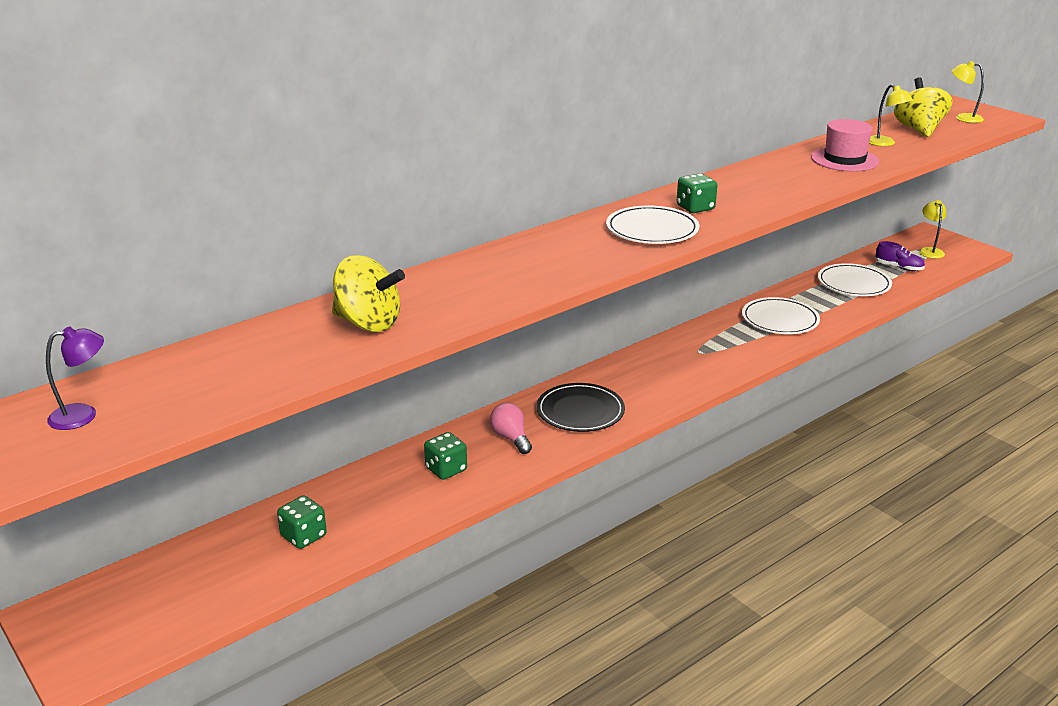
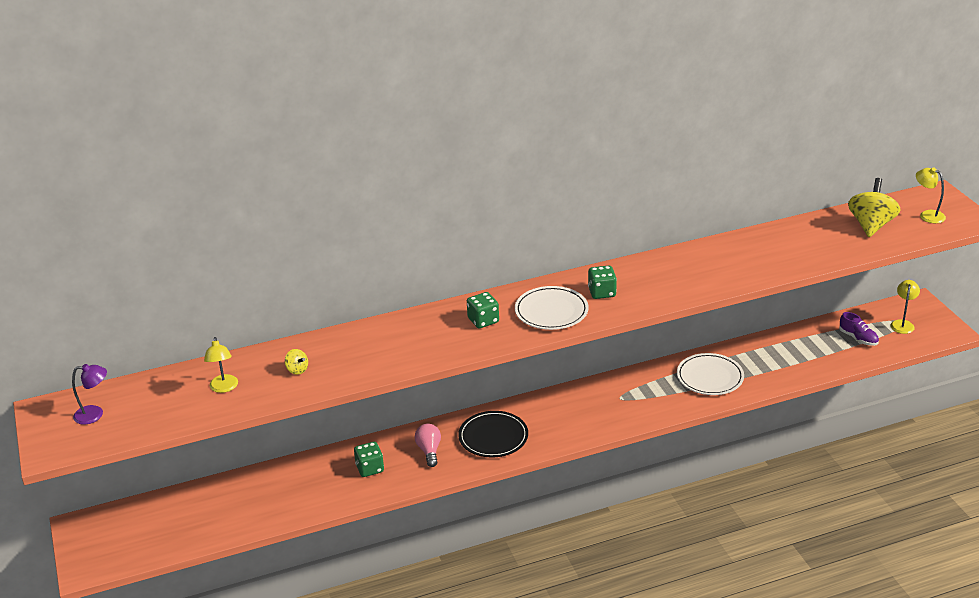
camera: 20 degrees right, 5 degrees up
(303, 536) = (251, 502): green dice -> green dice (483, 320)
(368, 323) = (297, 370): yellow spinning top -> yellow spinning top, size x0.45
(844, 159) = (770, 254): pink hat -> none
(853, 283) = (803, 349): white plate -> none
(885, 143) = (824, 239): yellow lamp -> yellow lamp (224, 388)

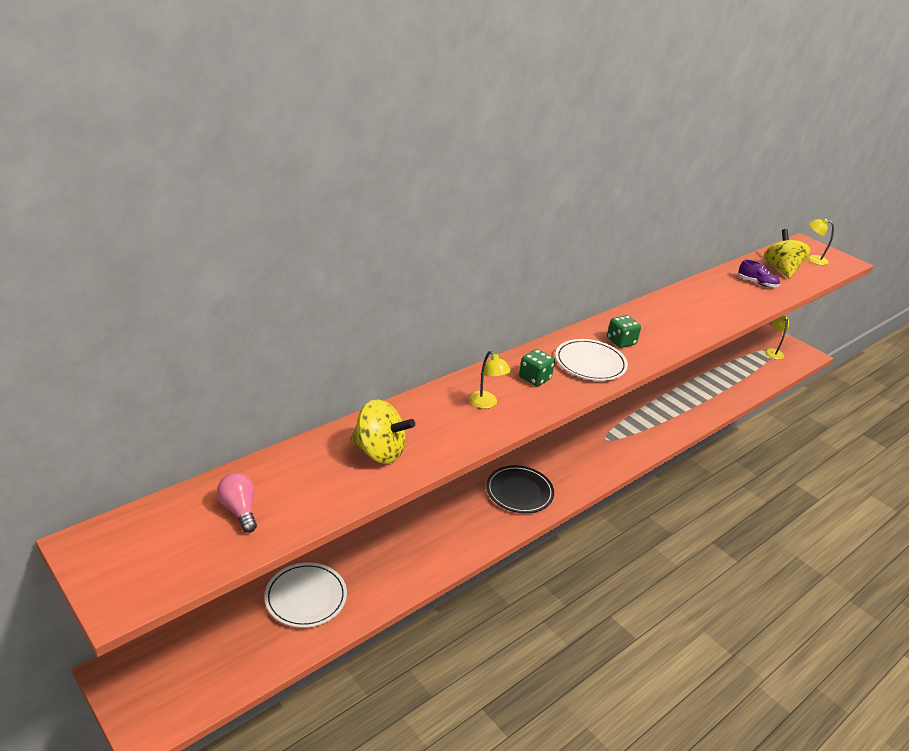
camera: 25 degrees left, 0 degrees up
(95, 414) = (160, 541): purple lamp -> none
(224, 388) = (307, 484): yellow lamp -> yellow lamp (486, 404)
(297, 370) = (379, 452): yellow spinning top -> yellow spinning top, size x2.22
(370, 468) = (420, 543): green dice -> none
(429, 451) = (468, 515): pink light bulb -> pink light bulb (239, 510)
(710, 377) = (665, 411): white plate -> white plate (306, 597)
(858, 338) = (750, 366): purple shoe -> purple shoe (757, 283)

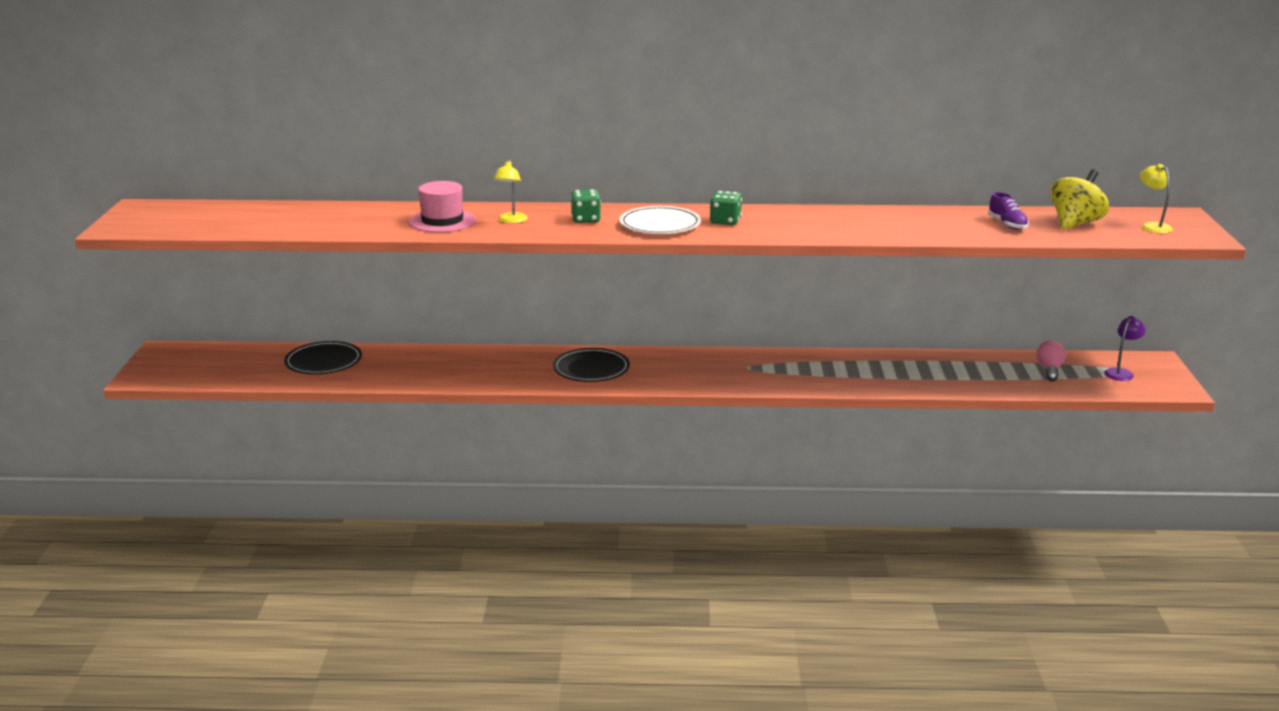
camera: 45 degrees right, 10 degrees down
(239, 510) = (240, 217): pink light bulb -> pink light bulb (1049, 370)
(306, 597) = (323, 362): white plate -> black plate
(379, 452) = (378, 220): yellow spinning top -> none
(435, 428) = (442, 221): none -> pink hat
(772, 352) = (1121, 372): yellow lamp -> purple lamp

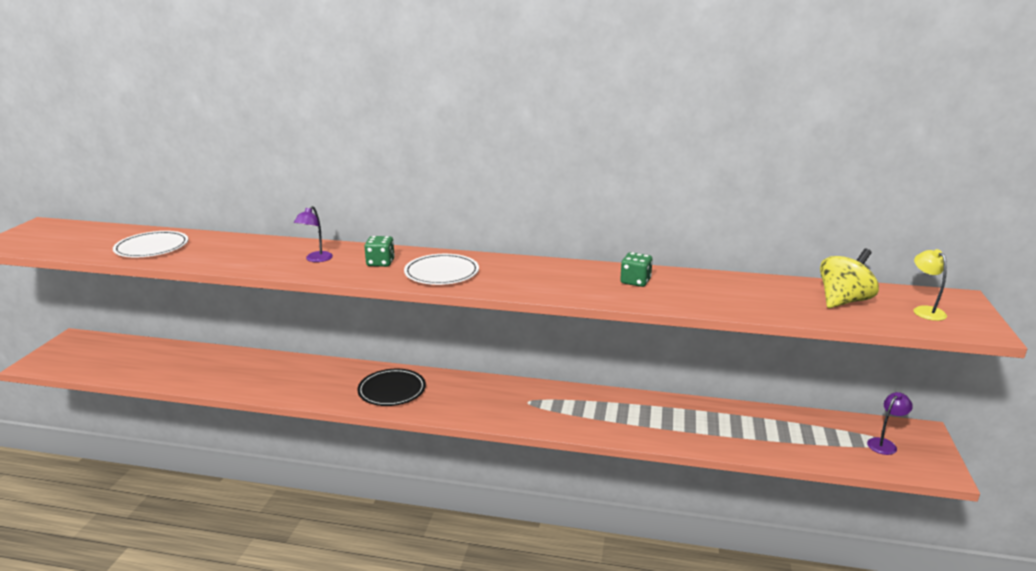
camera: 10 degrees right, 0 degrees up
(308, 221) = (152, 248): none -> white plate
(323, 362) = (182, 361): black plate -> none
(442, 221) = (258, 256): pink hat -> none
(511, 221) = (316, 259): yellow lamp -> purple lamp
(725, 221) = (502, 274): green dice -> green dice (635, 281)
(1007, 225) = (772, 297): purple shoe -> none
(1049, 370) = (812, 434): pink light bulb -> none

